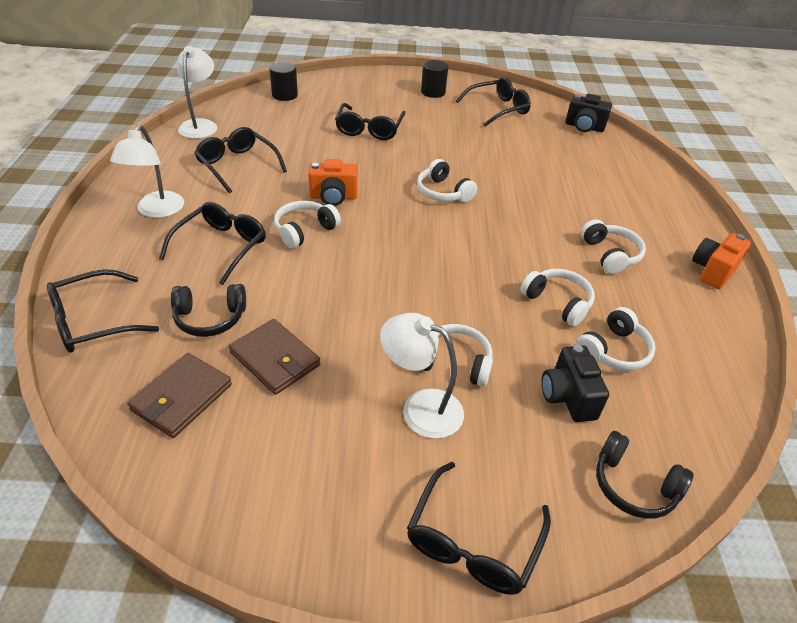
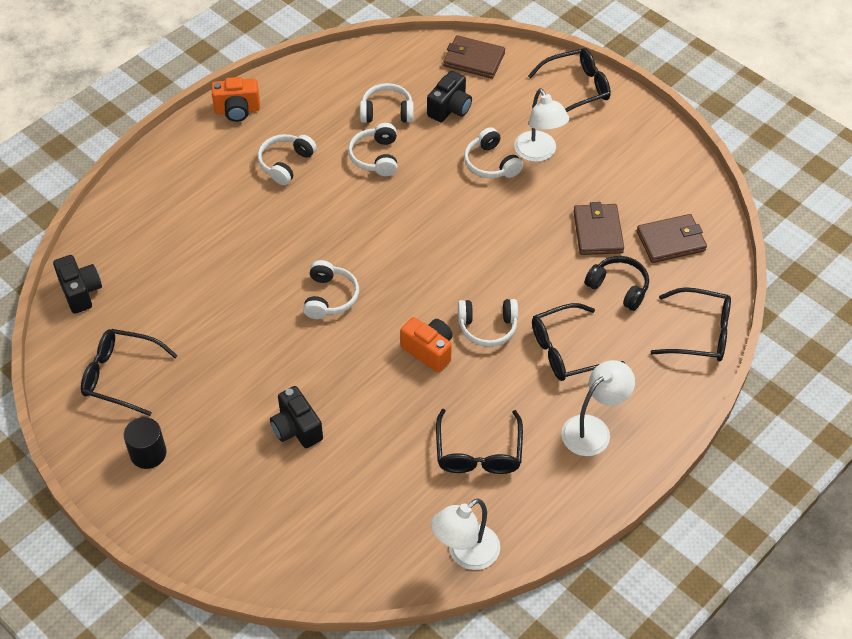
camera: 135 degrees left, 10 degrees up
(284, 95) = (322, 561): black cylinder -> none
(369, 129) = (296, 428): black glasses -> black camera
(633, 486) = (473, 60): black headphones -> brown wallet

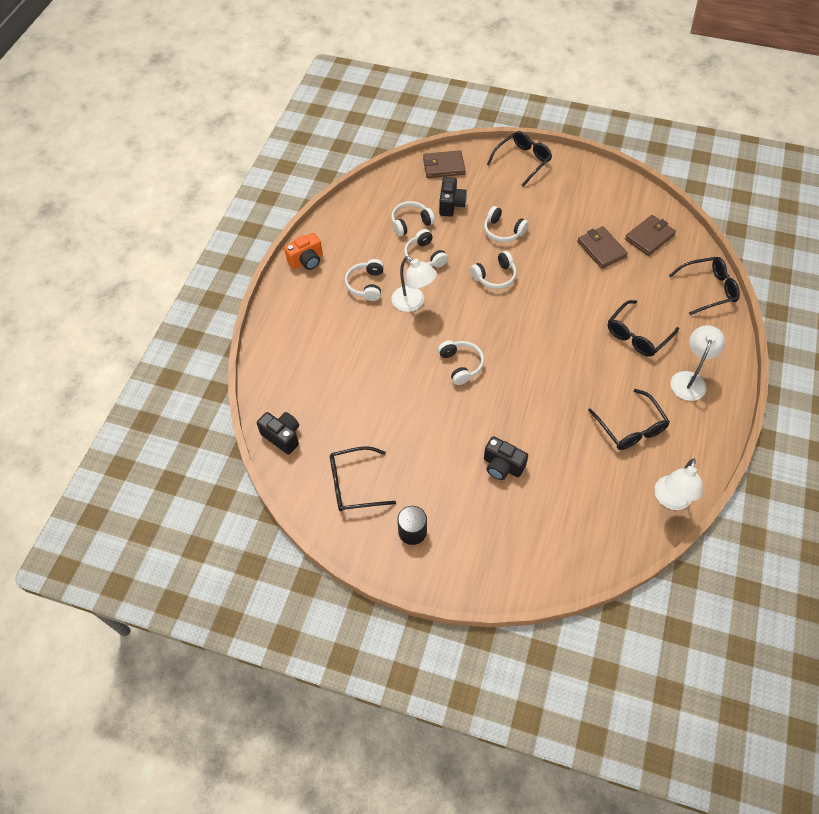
camera: 25 degrees left, 5 degrees up
(429, 351) = (551, 373): orange camera -> none
(487, 327) = (577, 341): white headphones -> white headphones (495, 276)
(539, 153) = (528, 212): white lamp -> white lamp (413, 303)
(618, 287) = (639, 280): black headphones -> none

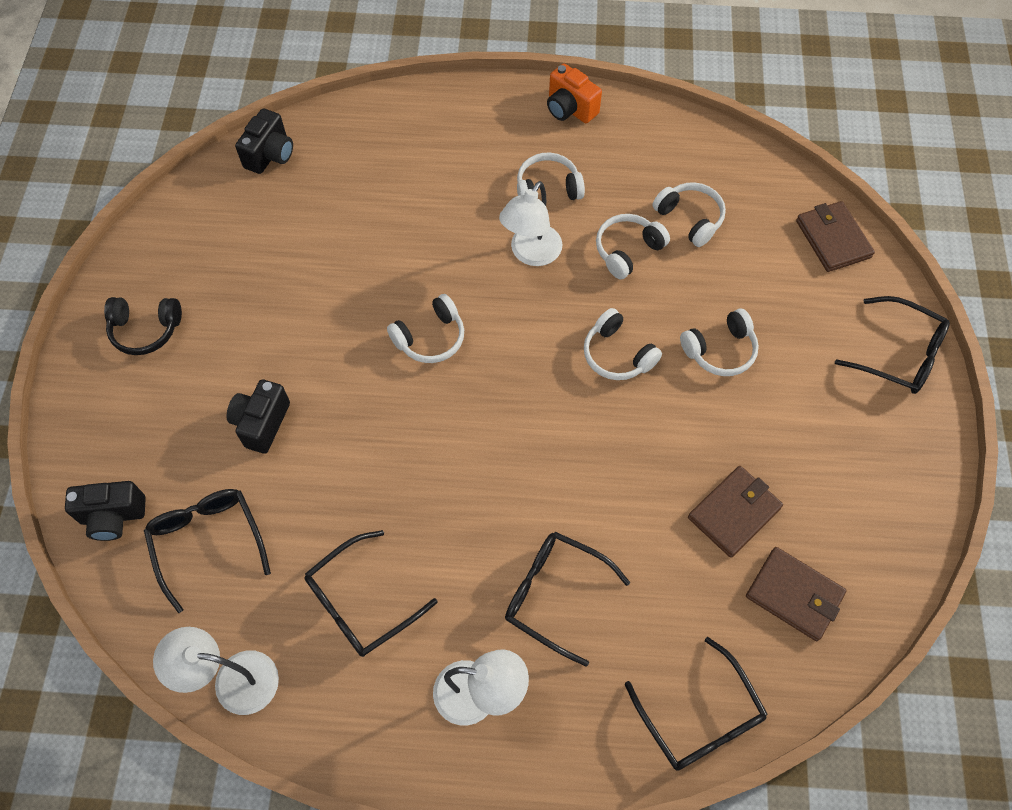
camera: 75 degrees right, 5 degrees up
(354, 484) = (209, 248): black glasses -> black glasses (207, 541)
(412, 531) = (145, 330): black cylinder -> black headphones
(451, 205) = (750, 265): black camera -> black camera (113, 516)
(503, 231) = (720, 350): white headphones -> white headphones turned 135 degrees counterclockwise

